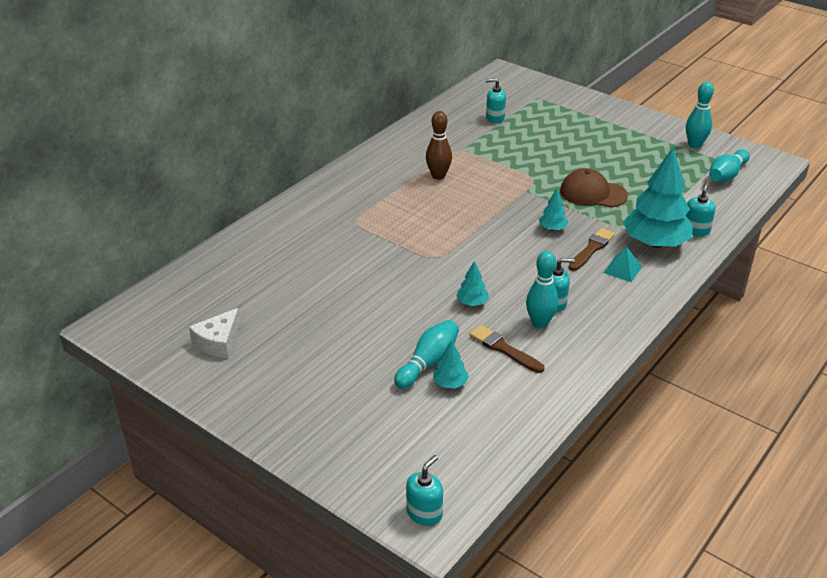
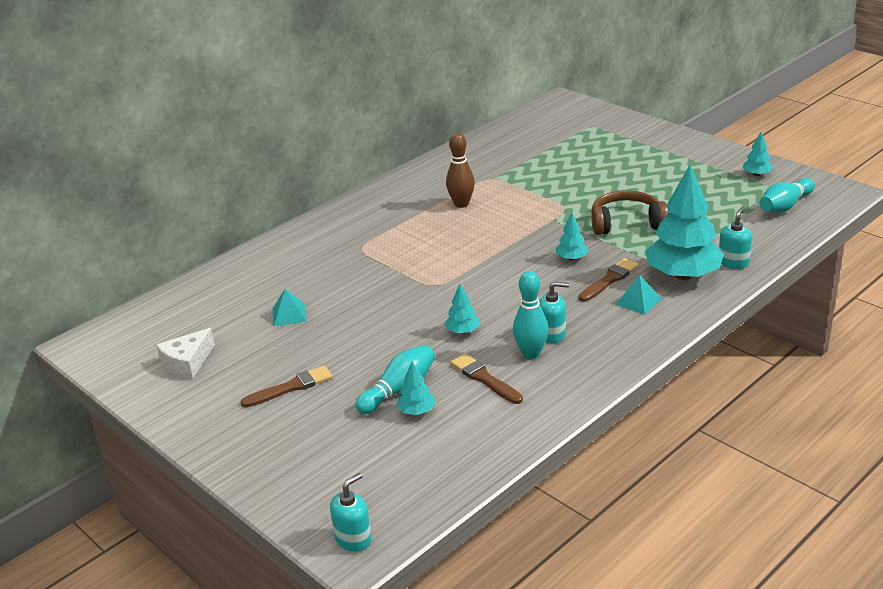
camera: 10 degrees right, 5 degrees down
(304, 290) = (289, 314): none -> turquoise pyramid
(325, 364) = (291, 387): none -> brown brush
(495, 118) = (539, 146): turquoise soap dispenser -> none
(593, 193) = (626, 223): brown cap -> brown headphones
(694, 145) = (756, 174): turquoise bowling pin -> turquoise tree

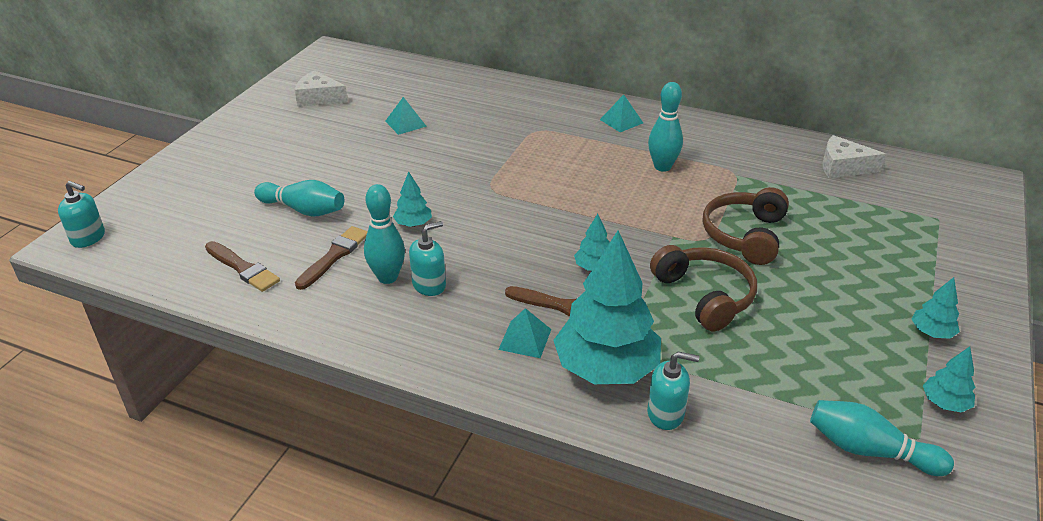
camera: 65 degrees right, 5 degrees up
(291, 387) = (295, 153): brown brush -> brown brush (243, 268)
(380, 207) = (621, 121): none -> turquoise pyramid
(417, 411) = (272, 228): turquoise tree -> turquoise tree (931, 333)
(461, 204) = (662, 167): brown bowling pin -> turquoise bowling pin
(512, 139) = (842, 167): none -> white cheese
(552, 334) = (429, 285): turquoise soap dispenser -> turquoise soap dispenser turned 105 degrees counterclockwise
(569, 193) = (745, 235): none -> brown headphones

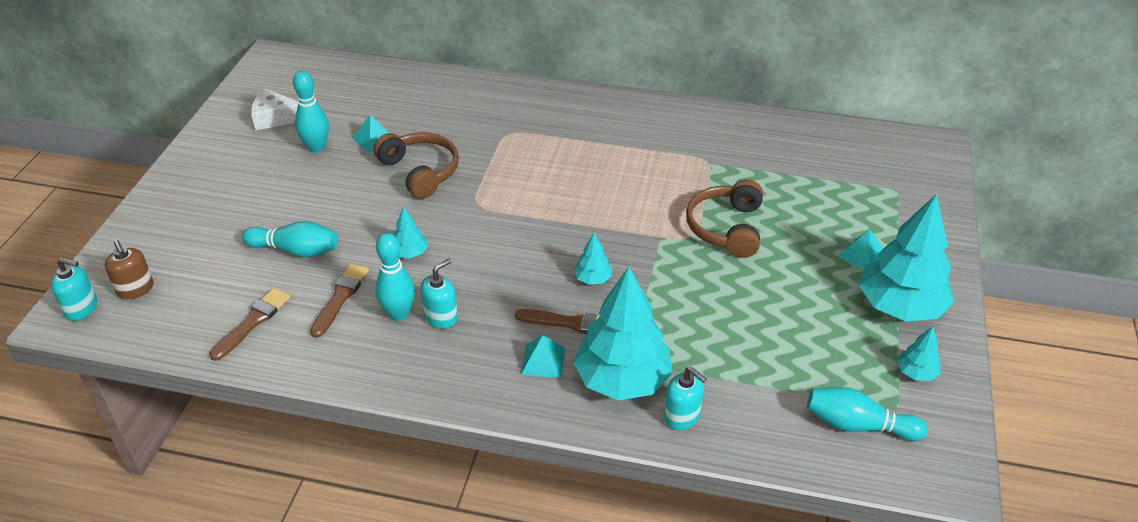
camera: 10 degrees left, 5 degrees up
(143, 227) = (135, 289): none -> brown soap dispenser
(243, 268) = (252, 322): brown brush -> brown brush turned 90 degrees counterclockwise
(621, 121) = (590, 114): turquoise pyramid -> turquoise pyramid (862, 255)
(662, 167) = (638, 162): turquoise bowling pin -> turquoise bowling pin (316, 147)
(666, 414) = (682, 416): turquoise soap dispenser -> turquoise soap dispenser turned 45 degrees clockwise
(704, 296) = (699, 295): brown headphones -> brown headphones (420, 172)
(842, 167) = (806, 143): white cheese -> none
(931, 333) = (900, 307): turquoise tree -> turquoise tree, size x2.27

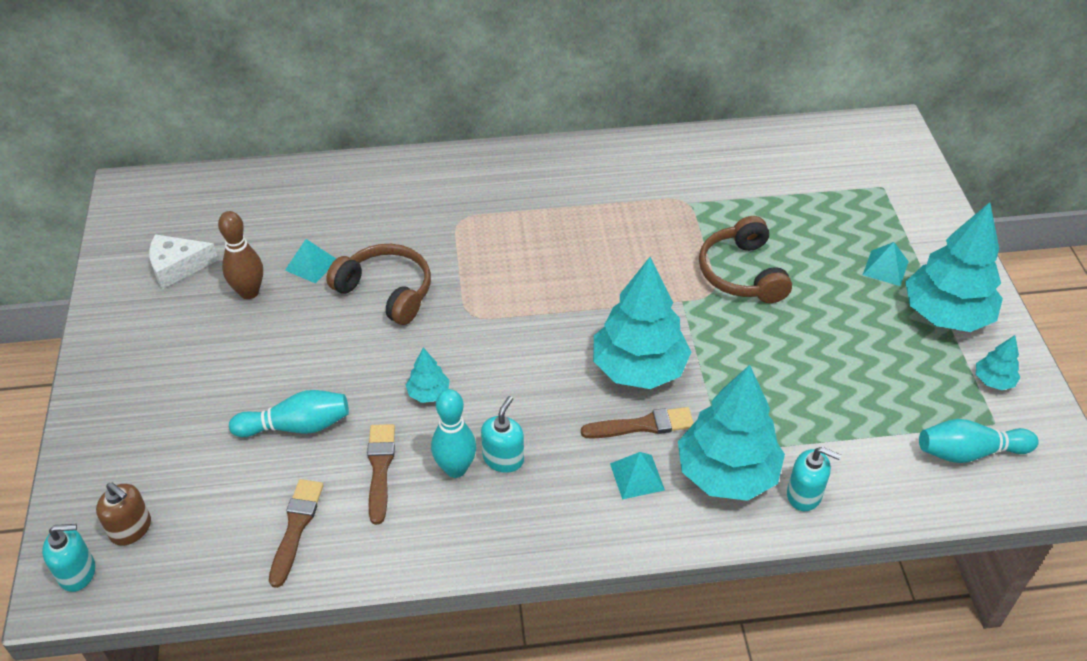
camera: 20 degrees left, 5 degrees up
(316, 147) = (249, 292): turquoise bowling pin -> brown bowling pin
(593, 279) = (639, 368): turquoise tree -> turquoise tree, size x2.27

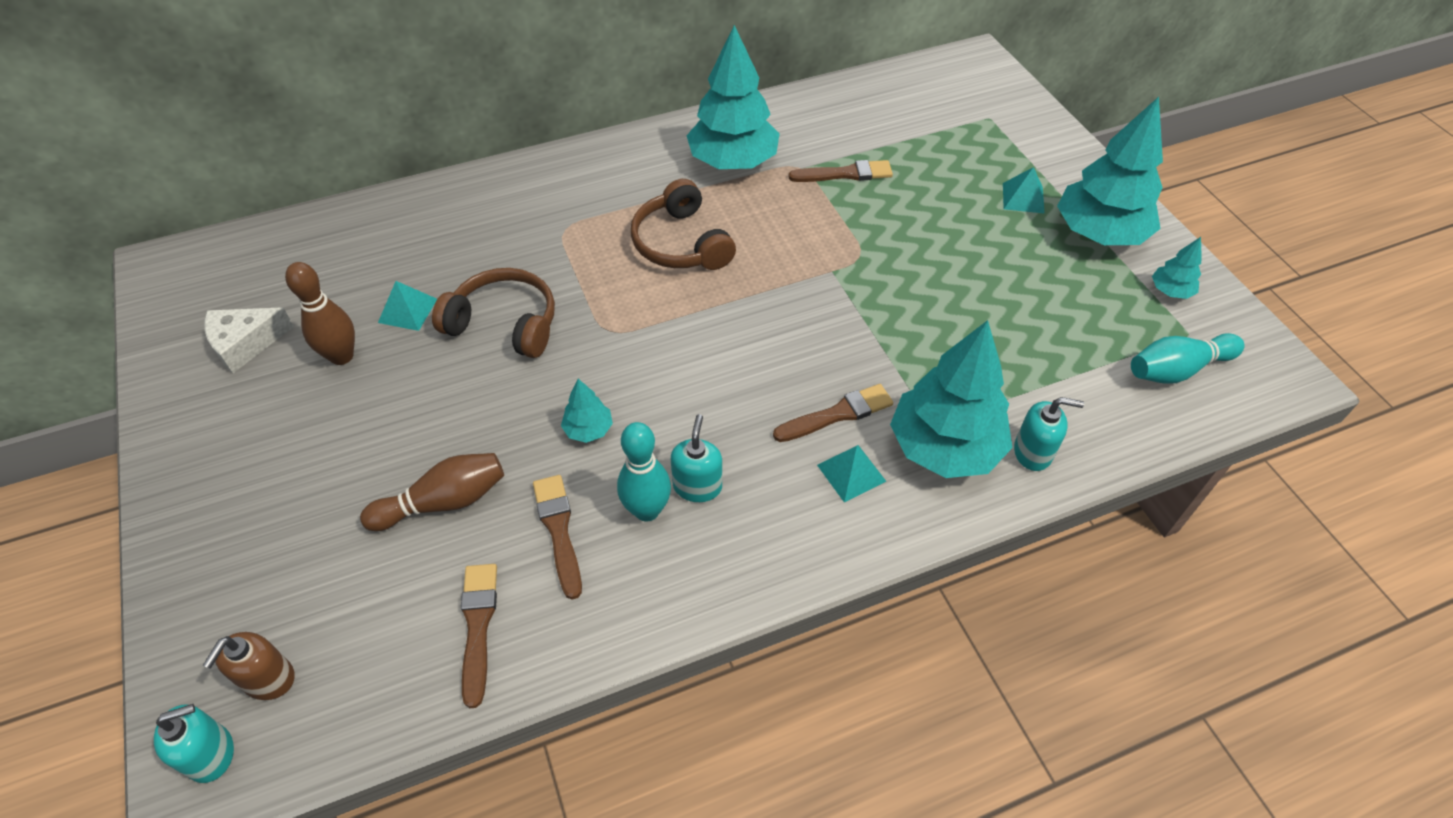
camera: 15 degrees left, 5 degrees up
(131, 529) = (268, 679): brown soap dispenser -> brown soap dispenser turned 90 degrees clockwise
(296, 426) = (443, 502): turquoise bowling pin -> brown bowling pin
(639, 368) = (812, 352): turquoise tree -> turquoise tree (733, 162)
(725, 215) = (845, 174): none -> brown brush
(742, 273) = (883, 230): brown headphones -> brown headphones (681, 243)

